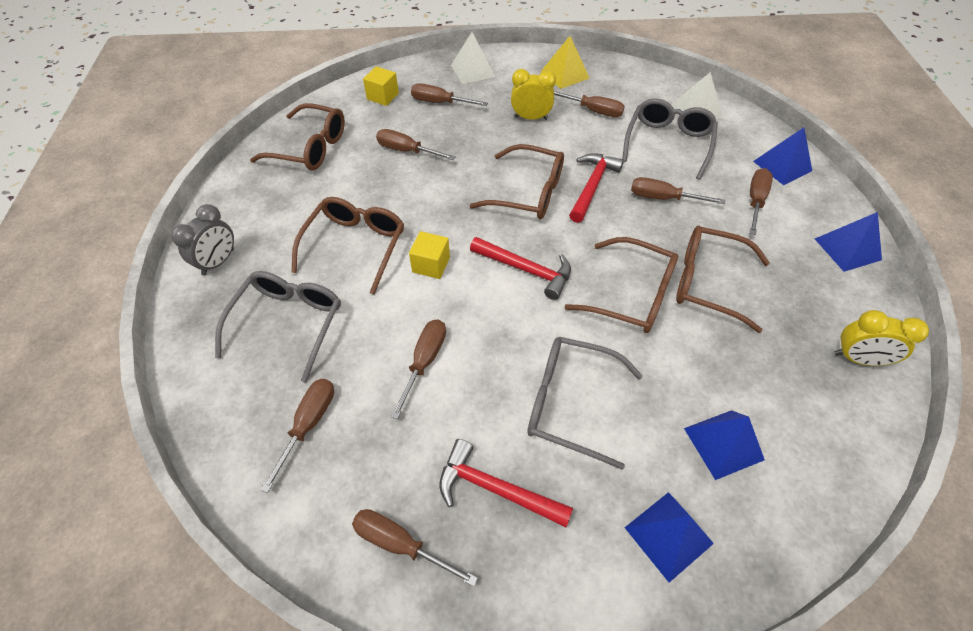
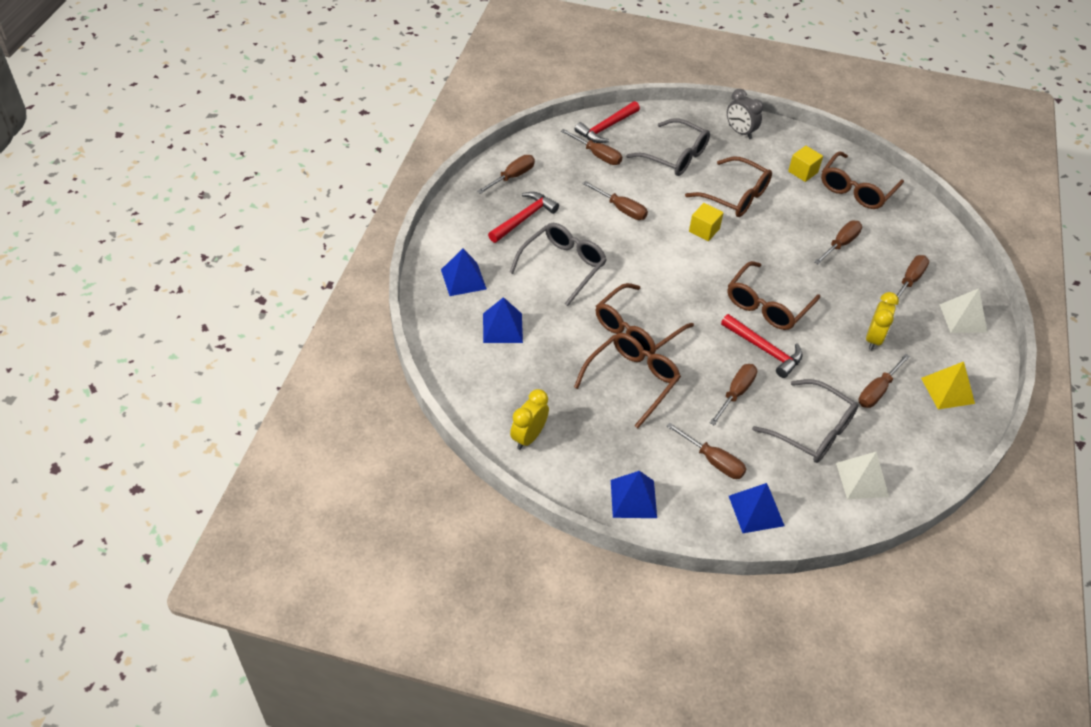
camera: 105 degrees right, 5 degrees down
(383, 96) = (925, 245): yellow cube -> yellow cube (803, 172)
(525, 269) = (682, 278): red hammer -> red hammer (606, 127)

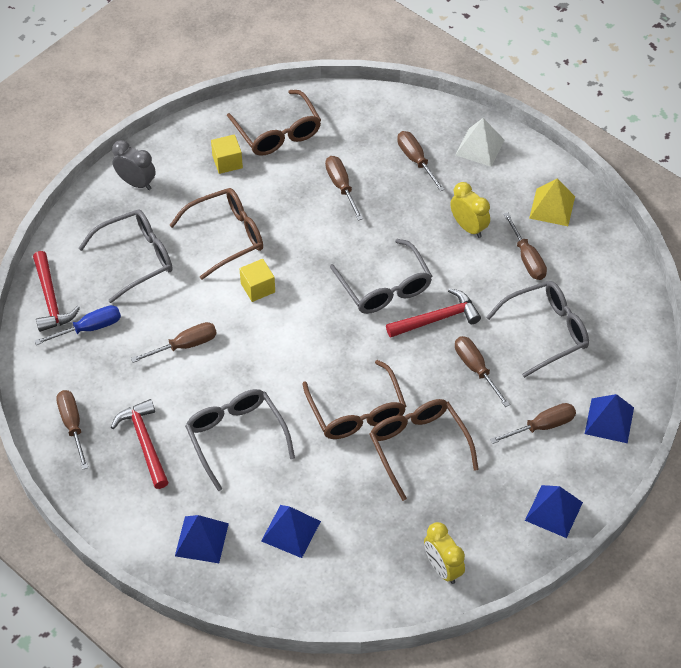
camera: 60 degrees left, 5 degrees up
(597, 155) = (89, 328): brown screwdriver -> blue screwdriver
(740, 132) = (136, 183): grey clock -> grey clock turned 135 degrees counterclockwise
(767, 305) = (384, 287): brown glasses -> grey glasses
(862, 479) = (613, 323): white pyramid -> none

